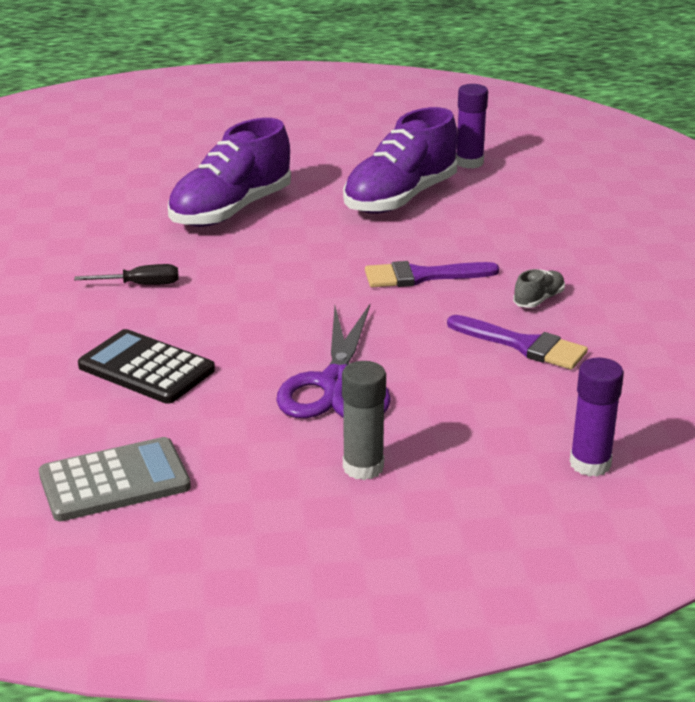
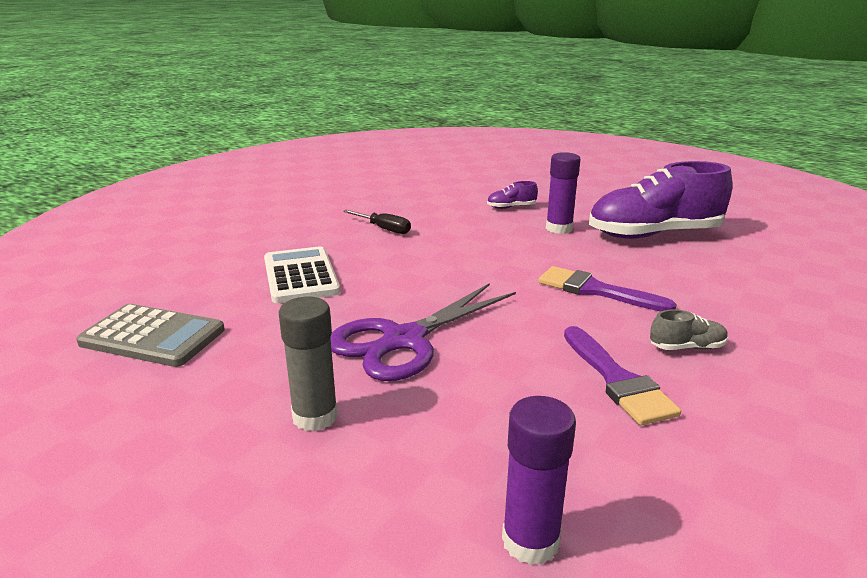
camera: 40 degrees right, 5 degrees down
(146, 368) = (300, 276): black calculator -> white calculator
(231, 210) = (511, 207): purple shoe -> purple shoe, size x0.40
(469, 162) = (751, 228): purple glue stick -> purple glue stick (559, 228)

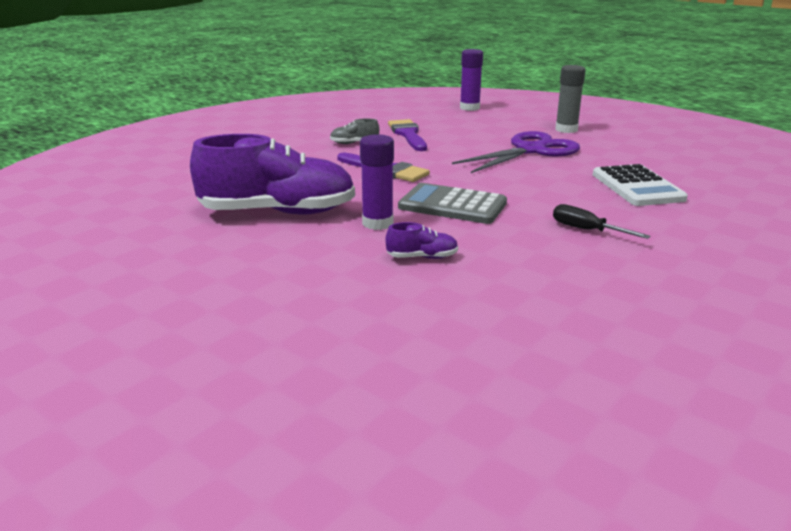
camera: 175 degrees left, 0 degrees up
(152, 337) = (700, 156): grey calculator -> grey calculator (452, 205)

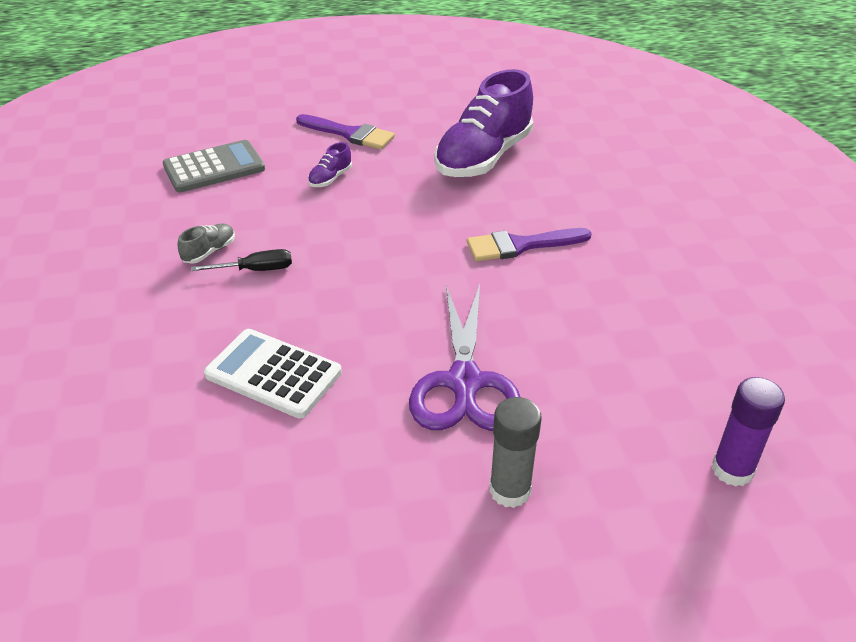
camera: 130 degrees right, 15 degrees up
(354, 143) = (634, 267): grey shoe -> grey shoe (209, 252)
(377, 223) = (406, 187): purple glue stick -> none
(408, 134) = (633, 323): purple brush -> purple brush (349, 134)
(452, 205) = (391, 236): grey calculator -> grey calculator (214, 168)

